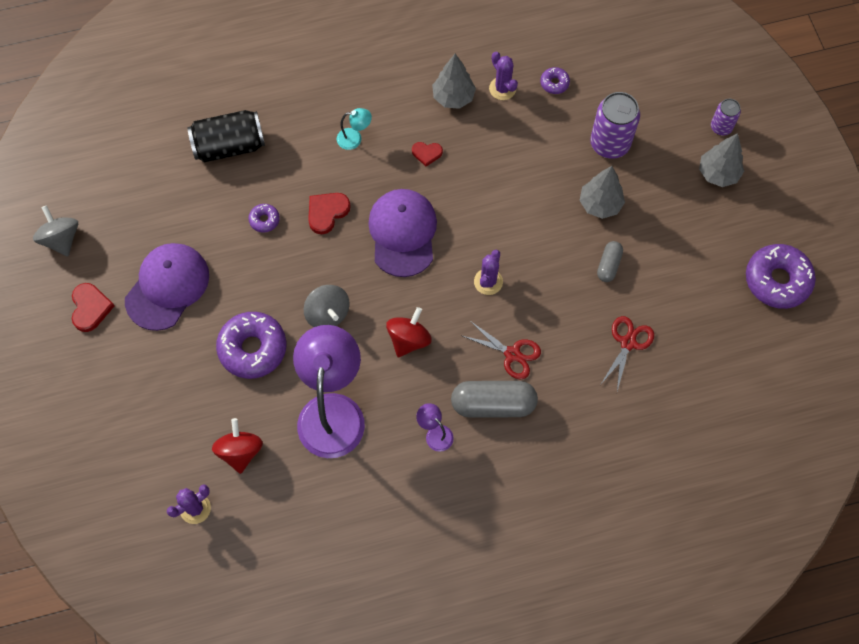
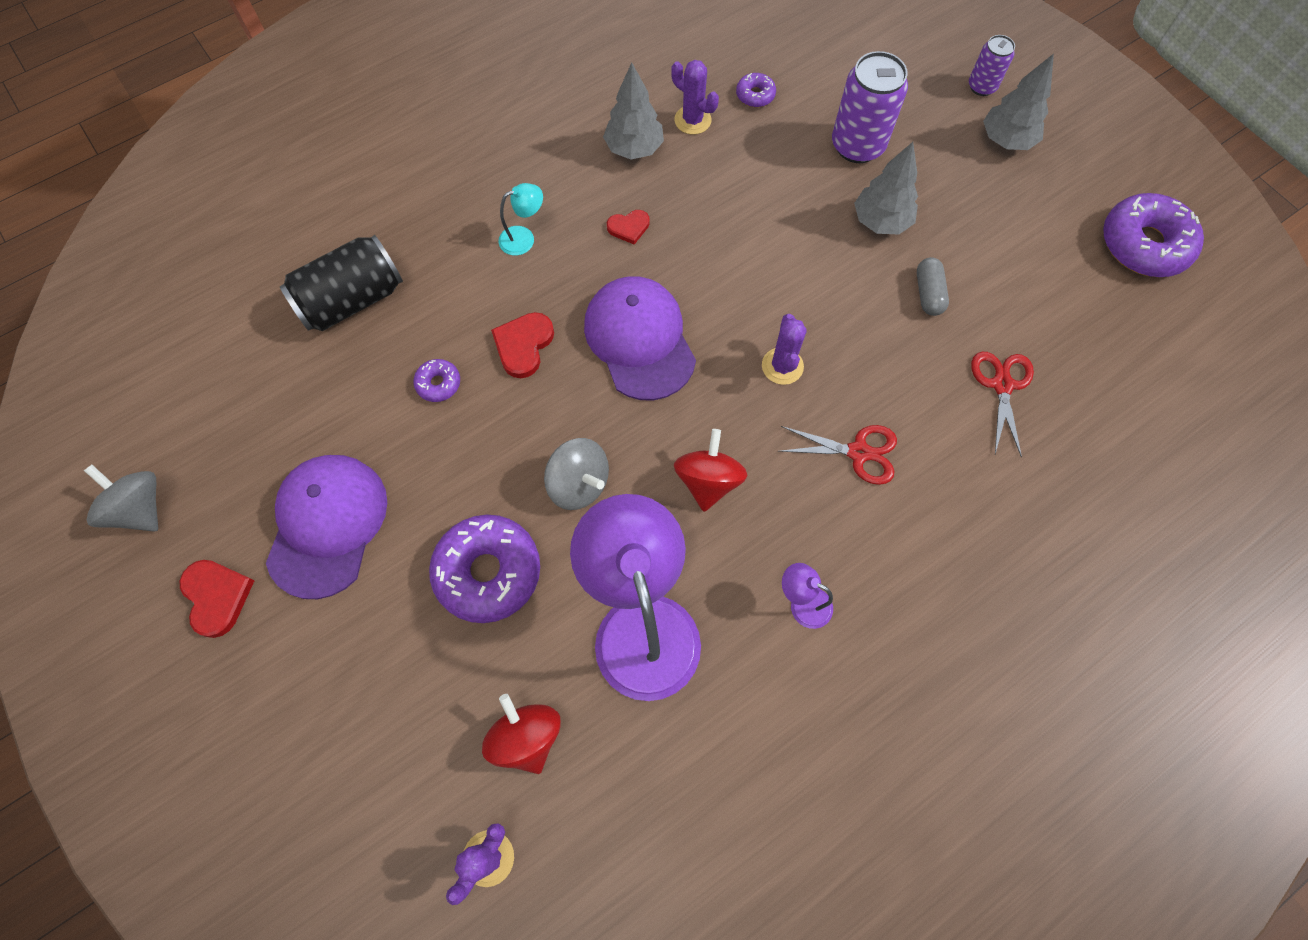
camera: 20 degrees left, 0 degrees up
(493, 404) = (864, 531): grey capsule -> none

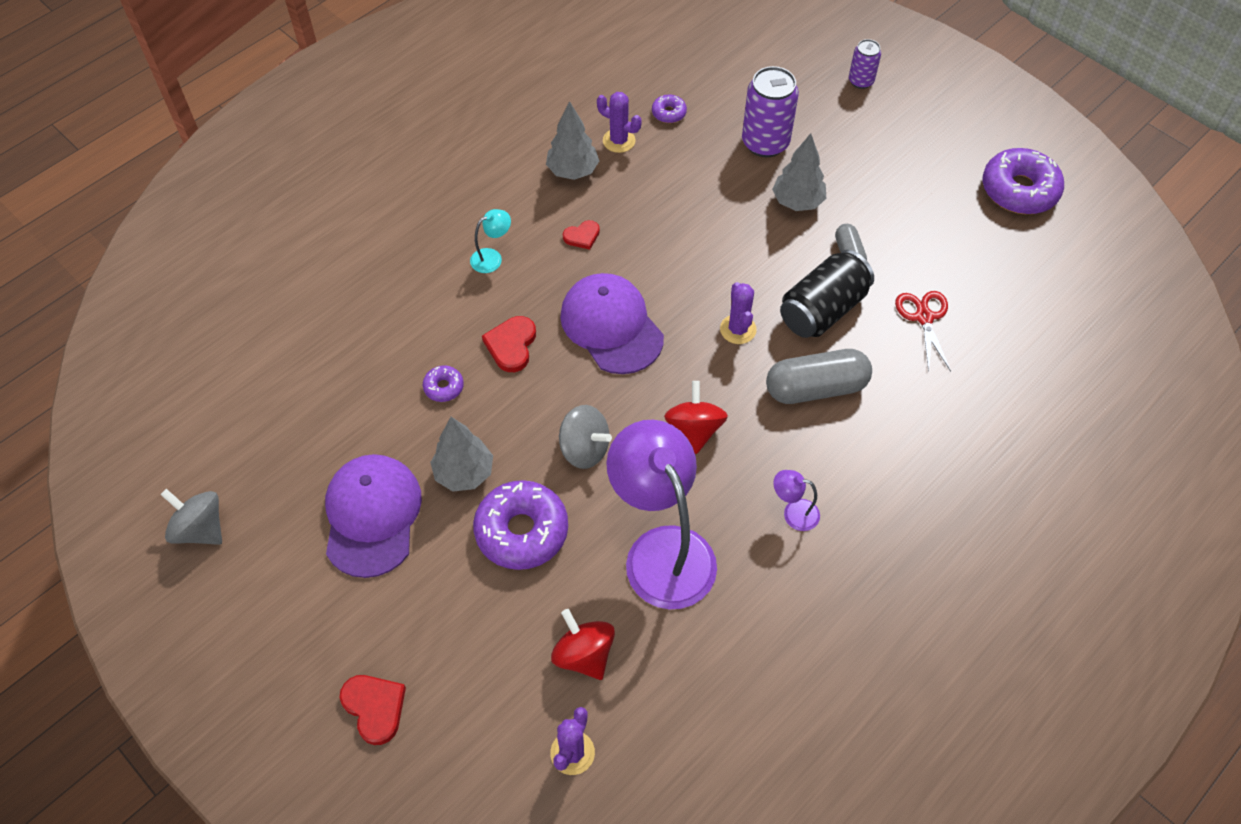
camera: 10 degrees left, 10 degrees down
(217, 597) = (287, 589): red heart -> red heart (374, 708)
(352, 300) = (350, 330): black can -> black can (823, 310)
(858, 452) = (815, 388): red scissors -> grey capsule
(1006, 141) = (889, 122): grey tree -> grey tree (464, 473)

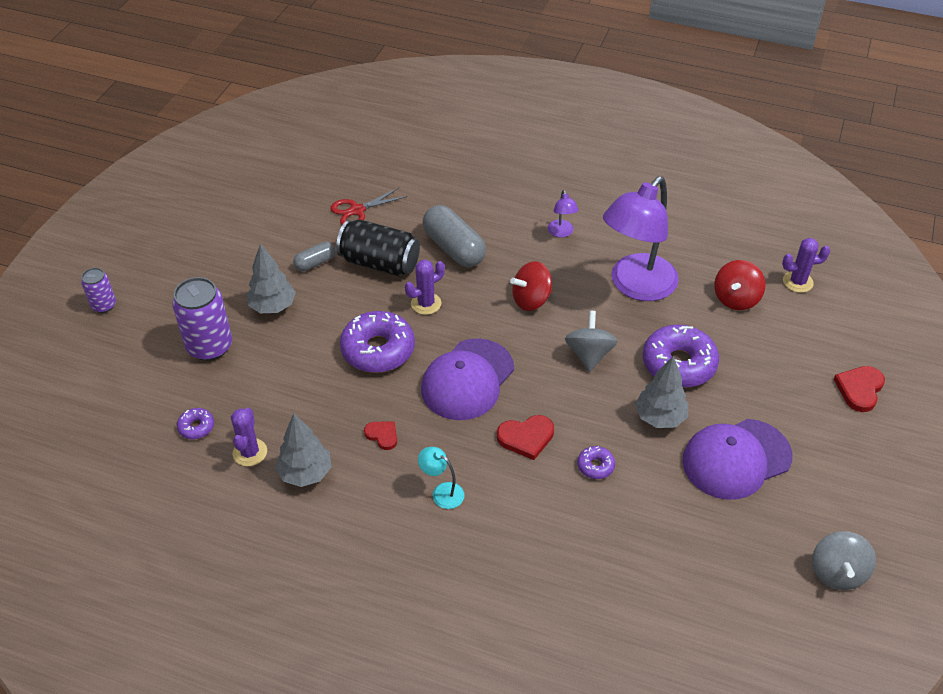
camera: 115 degrees left, 10 degrees down
(1019, 190) = (203, 189): purple donut -> purple donut (378, 350)

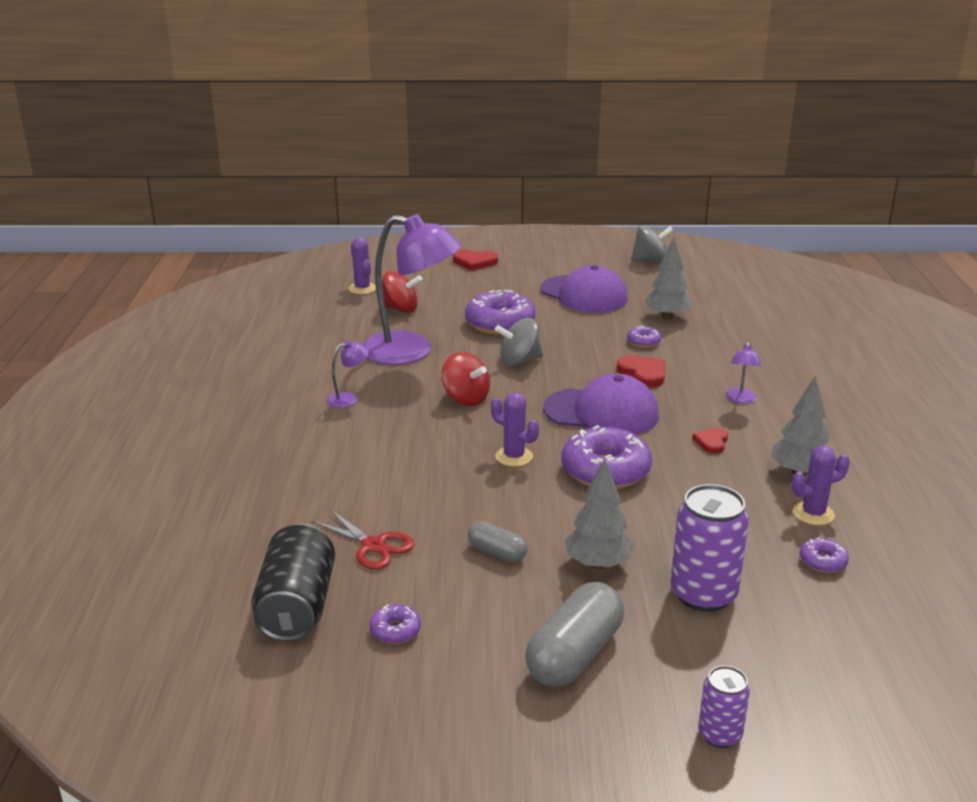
camera: 110 degrees left, 20 degrees down
(272, 204) = (395, 630): none -> purple donut
(379, 263) = (466, 503): black can -> black can (297, 607)
(442, 492) = (740, 400): turquoise lamp -> purple lamp
(454, 248) = (410, 458): grey capsule -> grey capsule (574, 655)
(660, 418) = (568, 324): grey tree -> grey tree (667, 317)

